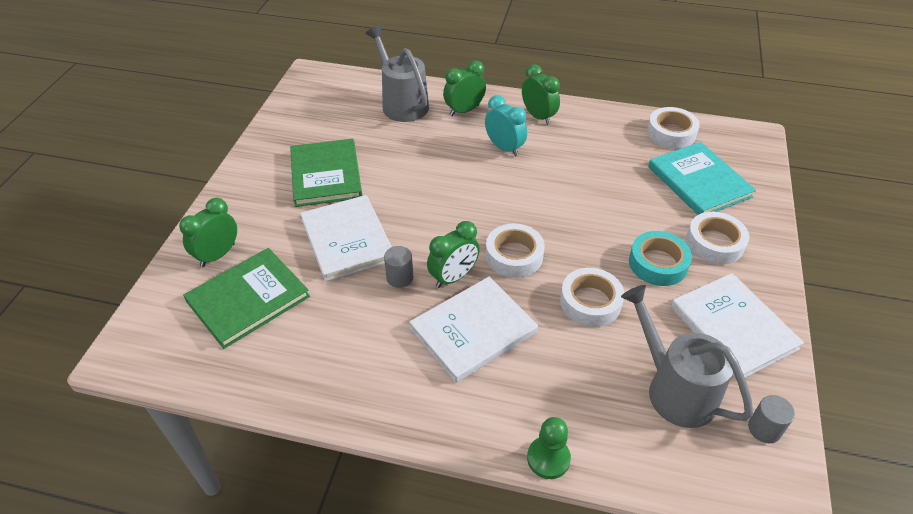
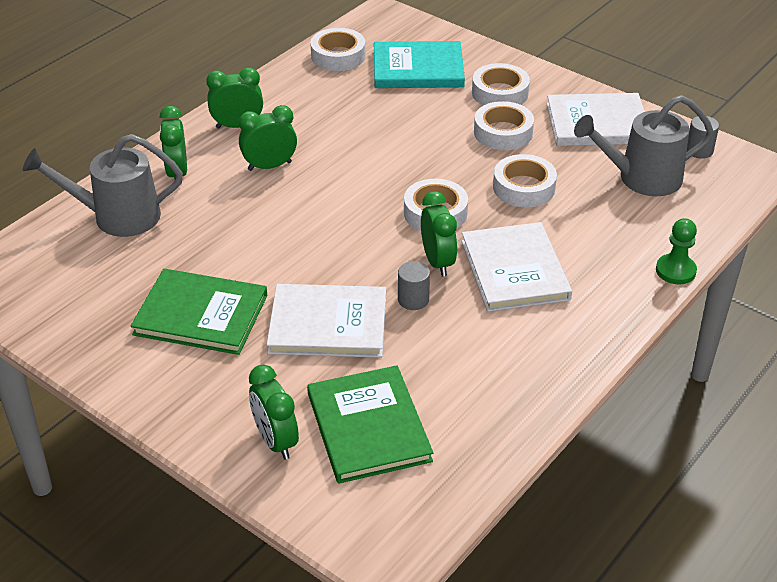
camera: 65 degrees left, 5 degrees down
(504, 148) = (269, 166): turquoise clock -> green clock
(658, 263) = (503, 132): turquoise tape -> white tape

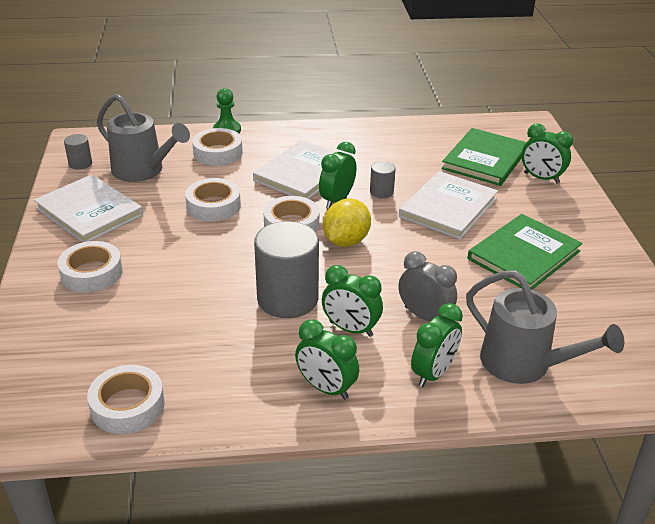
camera: 135 degrees left, 5 degrees down
(201, 315) = (523, 255): green book -> green book turned 75 degrees clockwise
(227, 206) = (424, 316): none -> grey clock
(275, 441) = (541, 178): green clock -> green clock turned 105 degrees clockwise
(328, 324) = (448, 207): white book -> white book turned 75 degrees clockwise
(343, 158) = (287, 299): none -> grey cylinder
(369, 227) = (346, 241): none -> yellow lemon
(418, 69) = (97, 338): turquoise book -> none
(503, 132) = (153, 244): white tape -> white tape (218, 152)

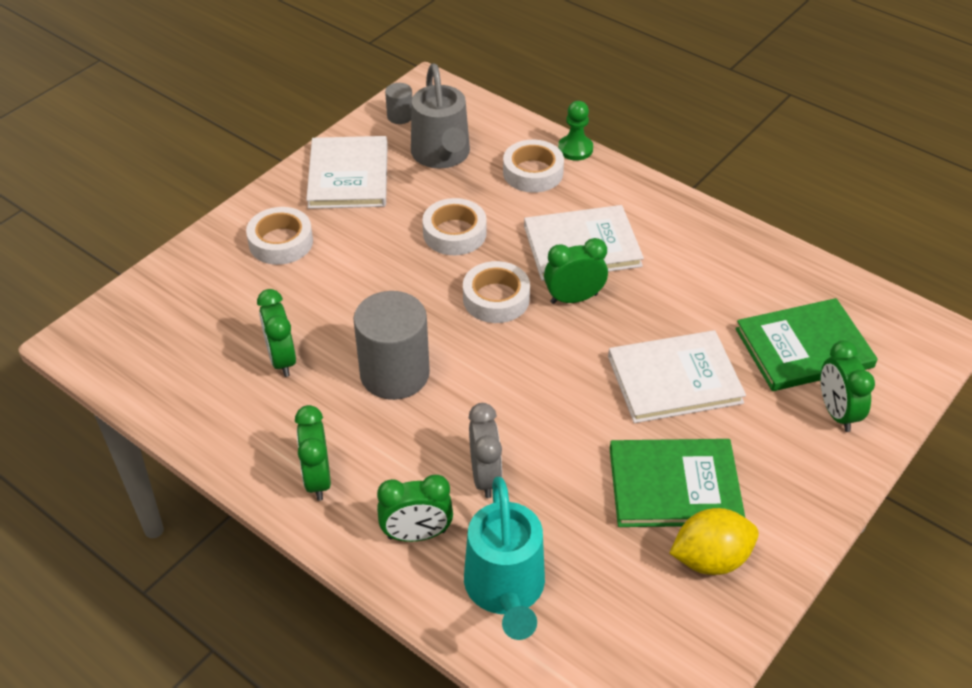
camera: 45 degrees right, 10 degrees up
(128, 405) = (171, 383): white tape -> none
(346, 241) = (521, 350): yellow lemon -> yellow lemon (710, 559)
(351, 329) = (407, 441): green clock -> green clock (282, 359)
(381, 192) = (631, 317): grey cylinder -> none
(524, 364) = (506, 590): grey watering can -> turquoise watering can

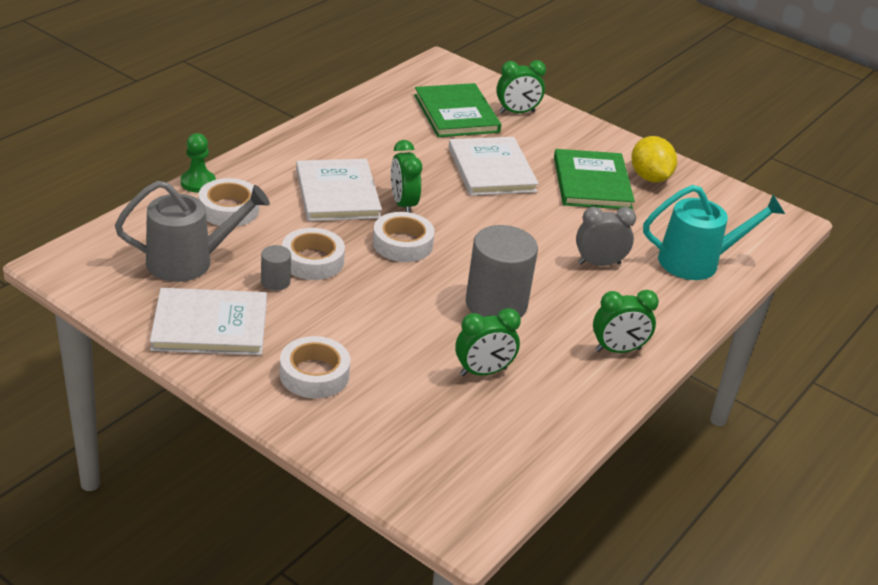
camera: 95 degrees left, 10 degrees down
(400, 116) = (111, 286): grey cylinder -> grey cylinder (275, 282)
(416, 534) = (660, 299): green clock -> none

